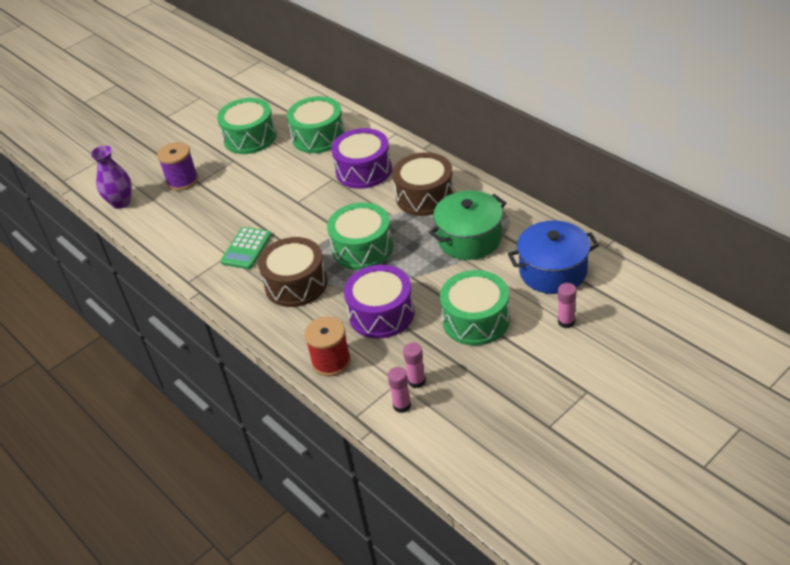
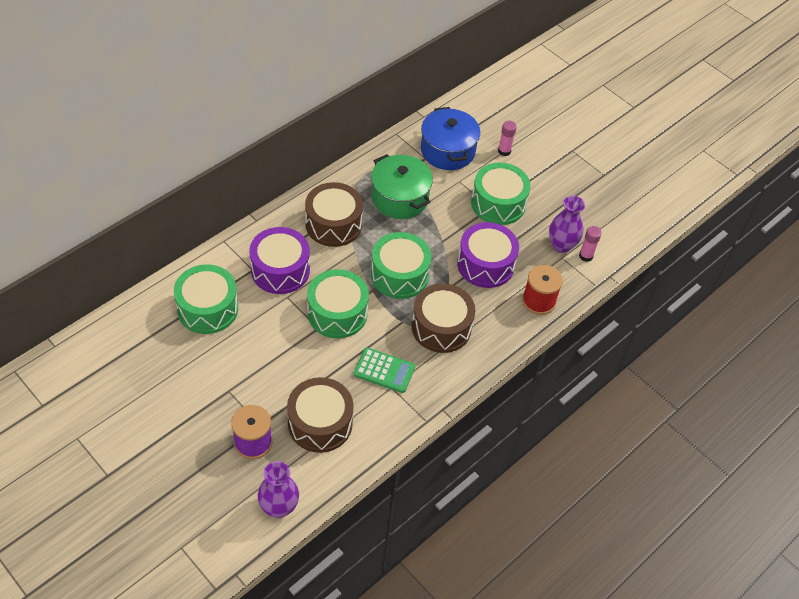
camera: 100 degrees left, 10 degrees up
(195, 215) = (320, 423): none -> brown drum
(250, 137) = (187, 376): green drum -> green drum (337, 313)
(416, 381) = (561, 245): pink glue stick -> purple vase

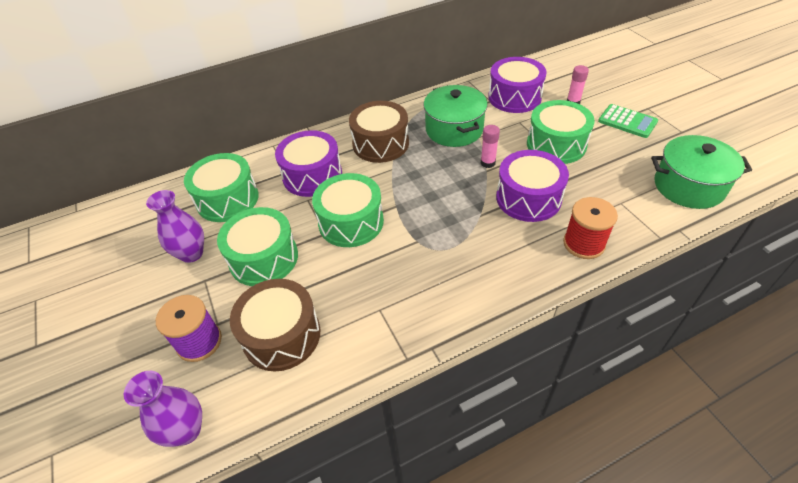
camera: 25 degrees right, 5 degrees down
(384, 370) = (378, 289): green calculator -> green calculator (627, 121)
(399, 275) = (430, 195): green drum -> green drum (264, 258)
(441, 327) = (459, 254): brown drum -> none
(447, 151) = (514, 97): blue pot -> purple drum
(561, 245) = (622, 191): purple vase -> purple vase (191, 254)
(585, 256) = (650, 205): pink glue stick -> pink glue stick (488, 163)
(613, 233) = (688, 186): none -> green pot

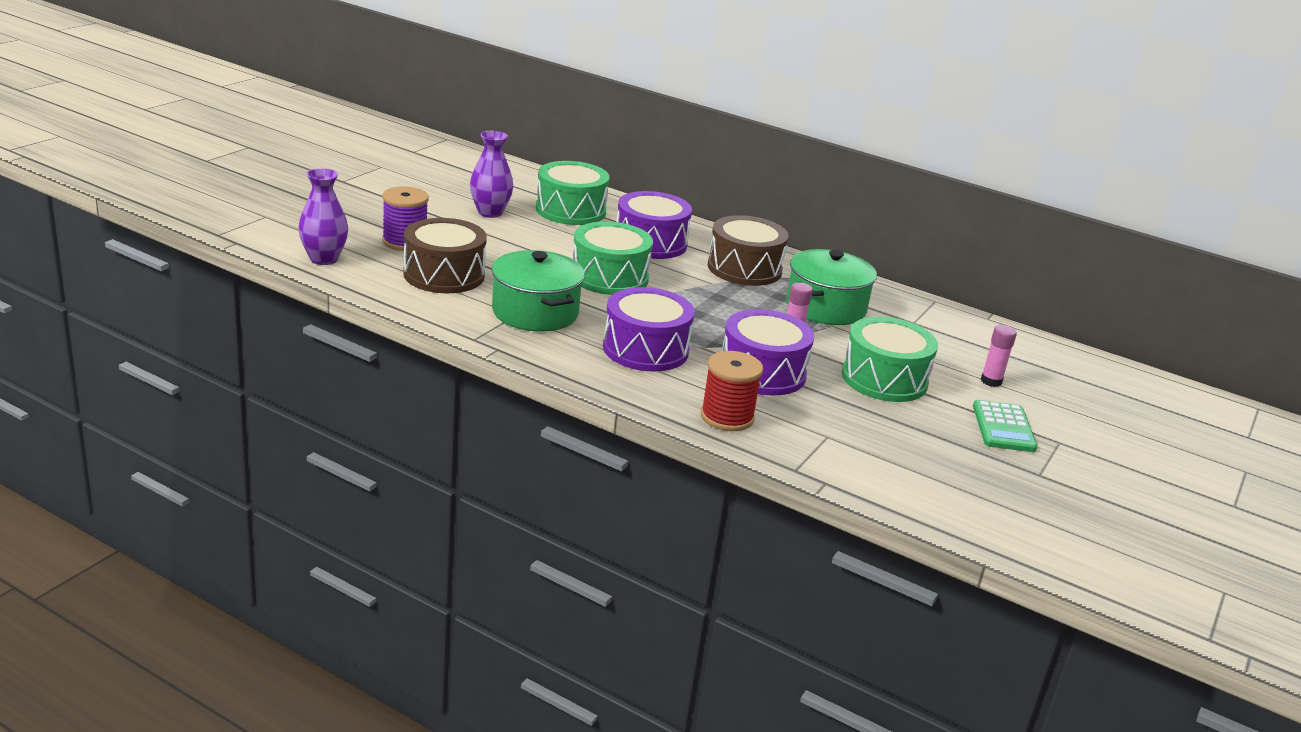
camera: 50 degrees right, 20 degrees down
(264, 258) = (518, 246): green drum -> none
(514, 97) = (944, 337): purple drum -> purple drum (645, 349)
(688, 186) = (921, 485): green pot -> green pot (535, 312)

